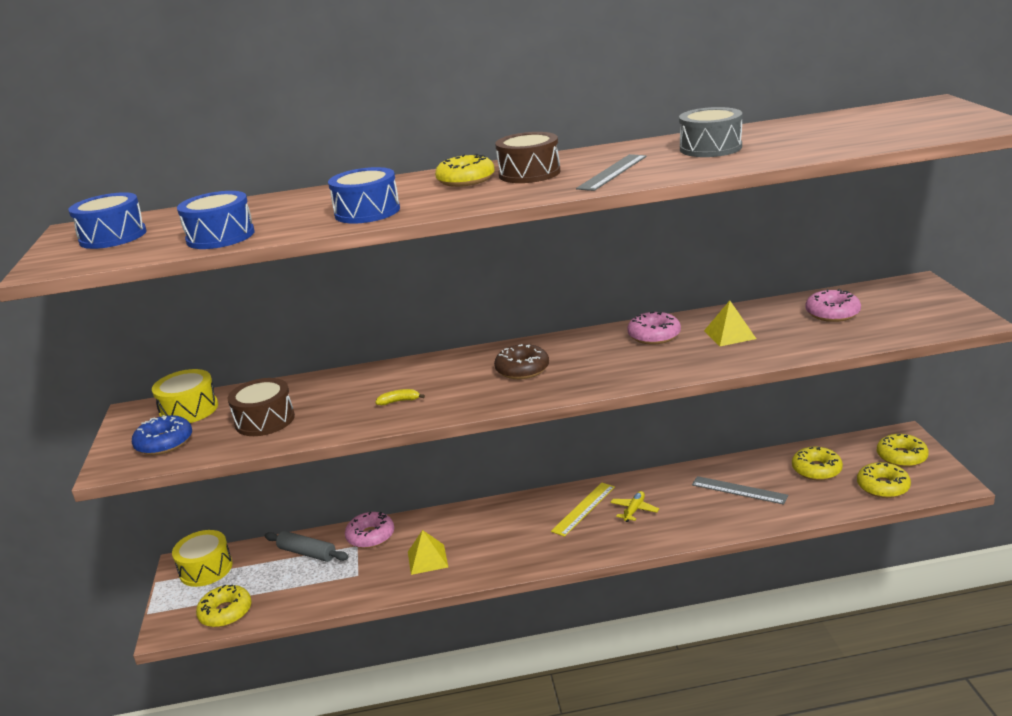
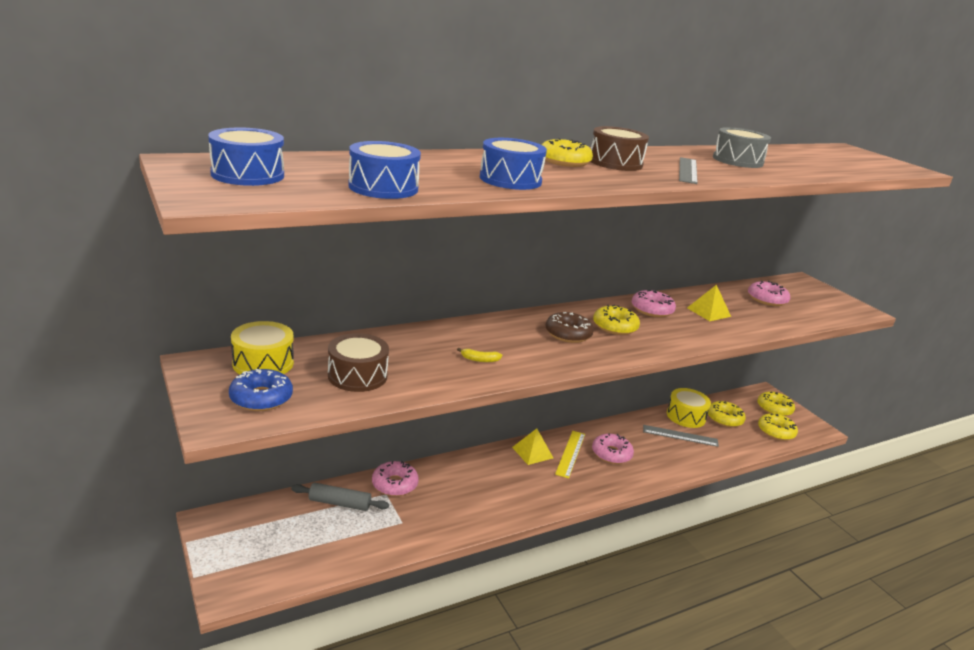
camera: 25 degrees left, 0 degrees up
(206, 569) = (238, 525): yellow drum -> yellow drum (686, 416)
(226, 612) = (284, 569): yellow donut -> yellow donut (615, 327)
(399, 401) = (480, 360): yellow banana -> yellow banana turned 150 degrees counterclockwise
(427, 559) = (461, 504): yellow pyramid -> yellow pyramid (532, 452)
(634, 510) = (611, 454): yellow plane -> pink donut

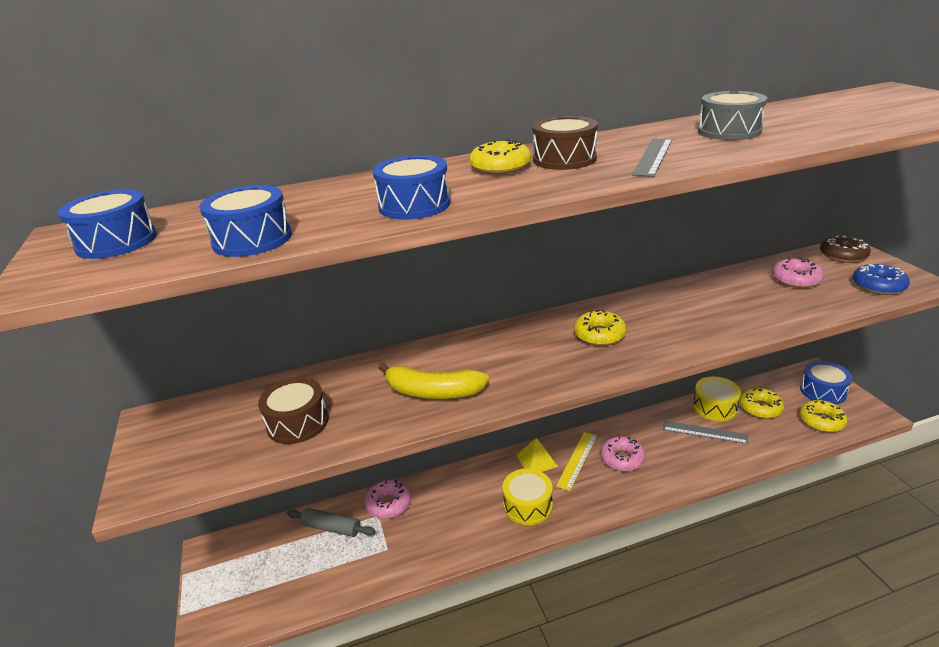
camera: 15 degrees right, 5 degrees up
(261, 398) = (191, 458): blue donut -> blue donut (878, 286)
(263, 363) = (211, 413): yellow drum -> yellow drum (528, 505)
(480, 360) = (433, 392): yellow banana -> yellow banana, size x2.37
(568, 334) = (542, 349): brown donut -> brown donut (843, 255)
(652, 310) = (649, 308): pink donut -> none
(708, 312) = (718, 304): yellow pyramid -> none
(774, 408) = (823, 391): yellow donut -> blue drum

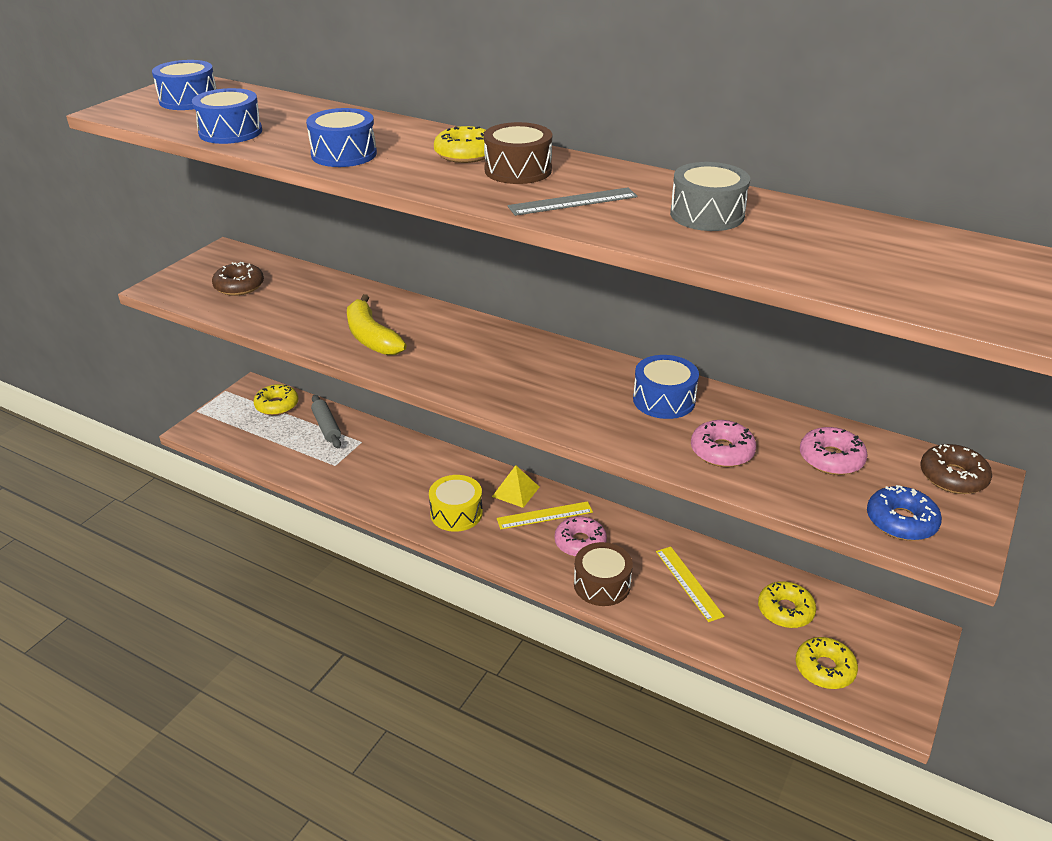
camera: 45 degrees right, 5 degrees up
(230, 434) = (239, 286): none -> brown donut
(297, 423) = (277, 303): brown drum -> brown drum (602, 584)
(389, 504) = (378, 440): pink donut -> pink donut (722, 451)
(599, 335) = (550, 378): yellow donut -> yellow donut (277, 405)
(704, 432) = (688, 583): grey ruler -> yellow ruler
(714, 407) = (741, 575): yellow drum -> none
(823, 391) = (889, 653): blue drum -> blue drum (664, 400)

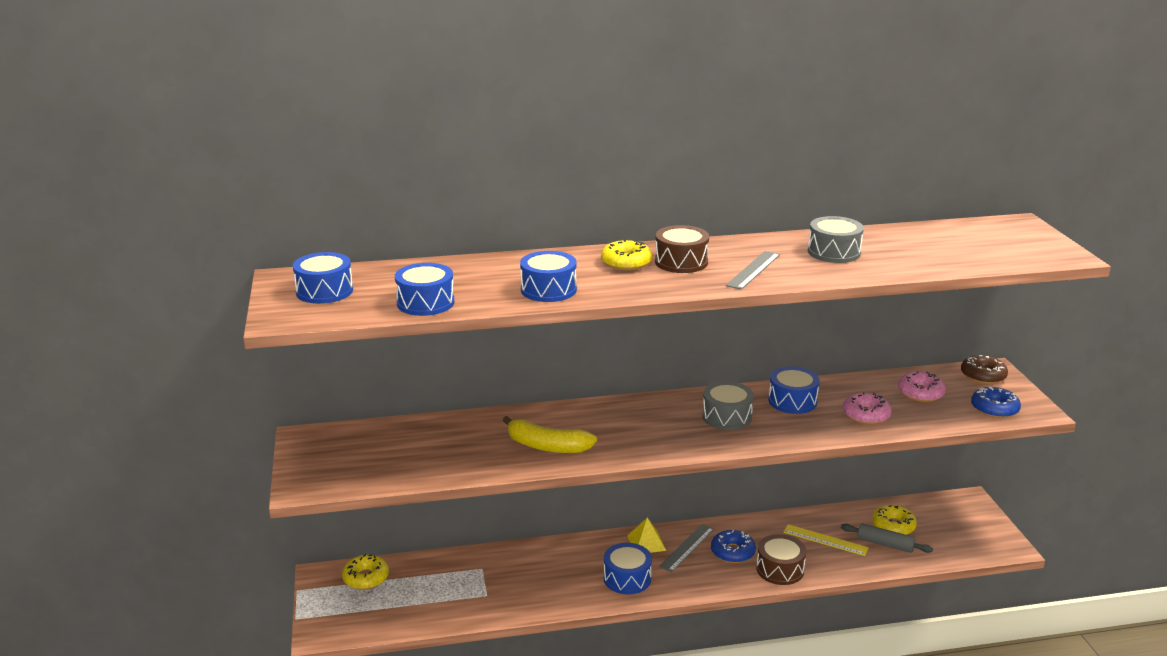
camera: 40 degrees left, 10 degrees down
(239, 286) = (372, 456): brown donut -> none
(326, 427) = (436, 572): grey rolling pin -> grey rolling pin (885, 544)
(456, 513) = (627, 578): yellow drum -> blue drum
(544, 515) = (687, 548): yellow ruler -> grey ruler
(570, 385) = (727, 417): none -> grey drum
(580, 543) = (732, 552): pink donut -> blue donut
(824, 669) = (950, 546): yellow donut -> none

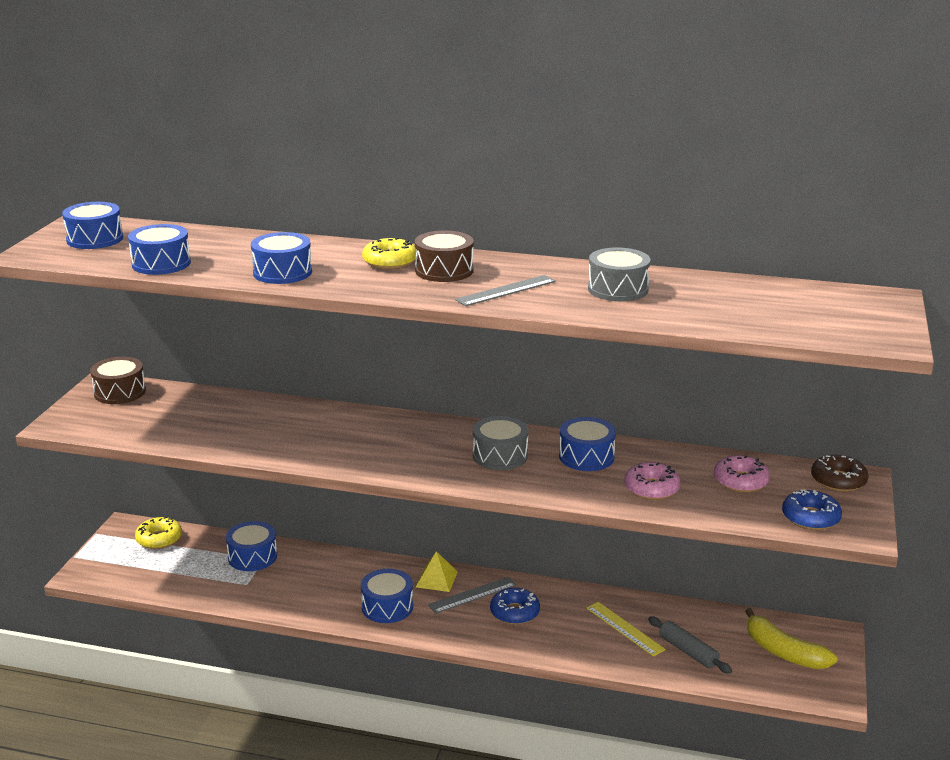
camera: 25 degrees right, 0 degrees up
(469, 569) = (252, 557): none -> blue drum
(547, 446) = (297, 441): yellow banana -> yellow banana (784, 652)
(780, 569) = (548, 643): brown drum -> brown drum (120, 392)
(893, 526) = (715, 636): yellow donut -> none

